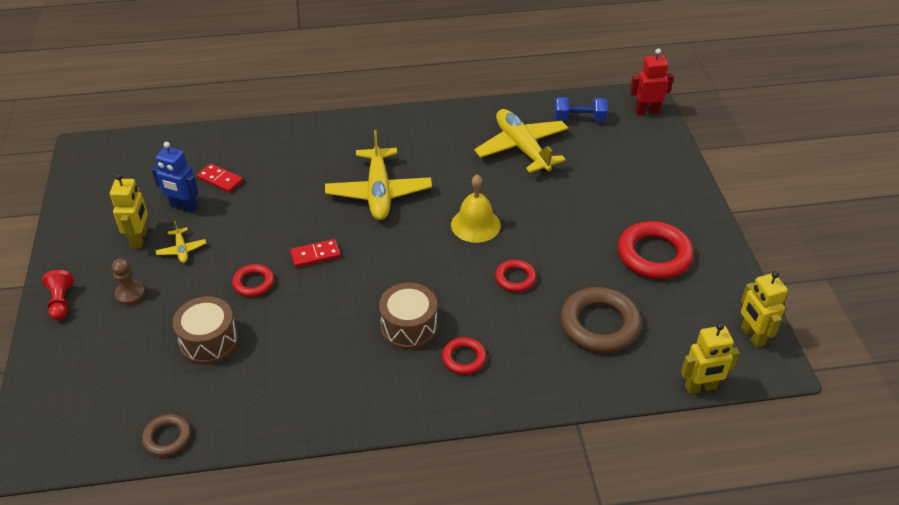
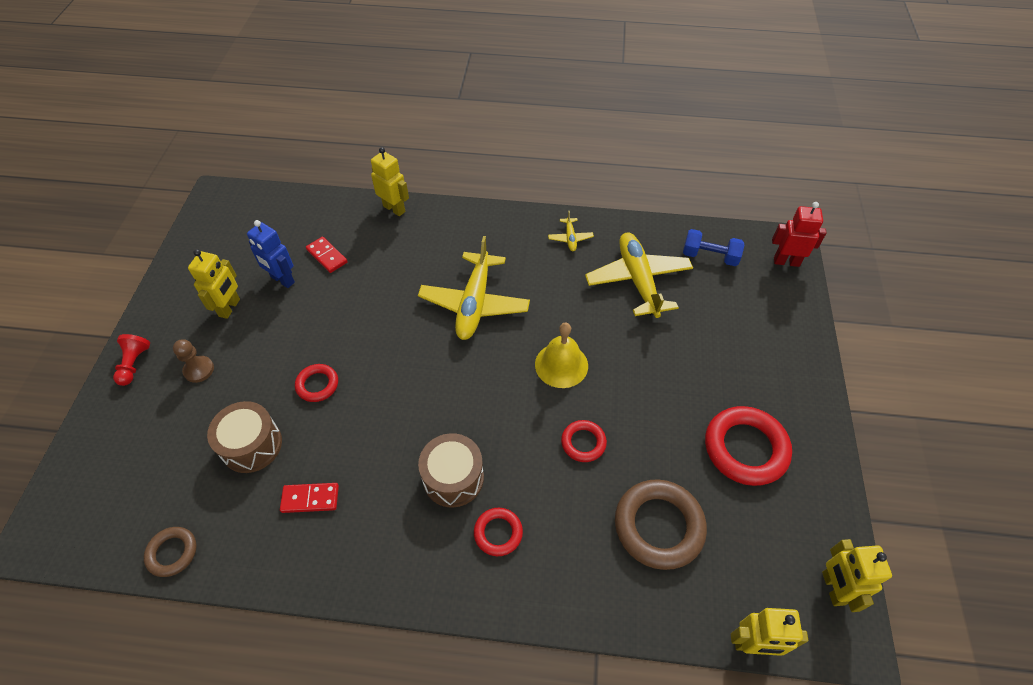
camera: 15 degrees right, 10 degrees up
(181, 250) = (263, 329): yellow plane -> yellow plane (570, 238)
(272, 130) = (394, 209): none -> yellow robot
(315, 255) = (388, 365): red domino -> red domino (310, 499)

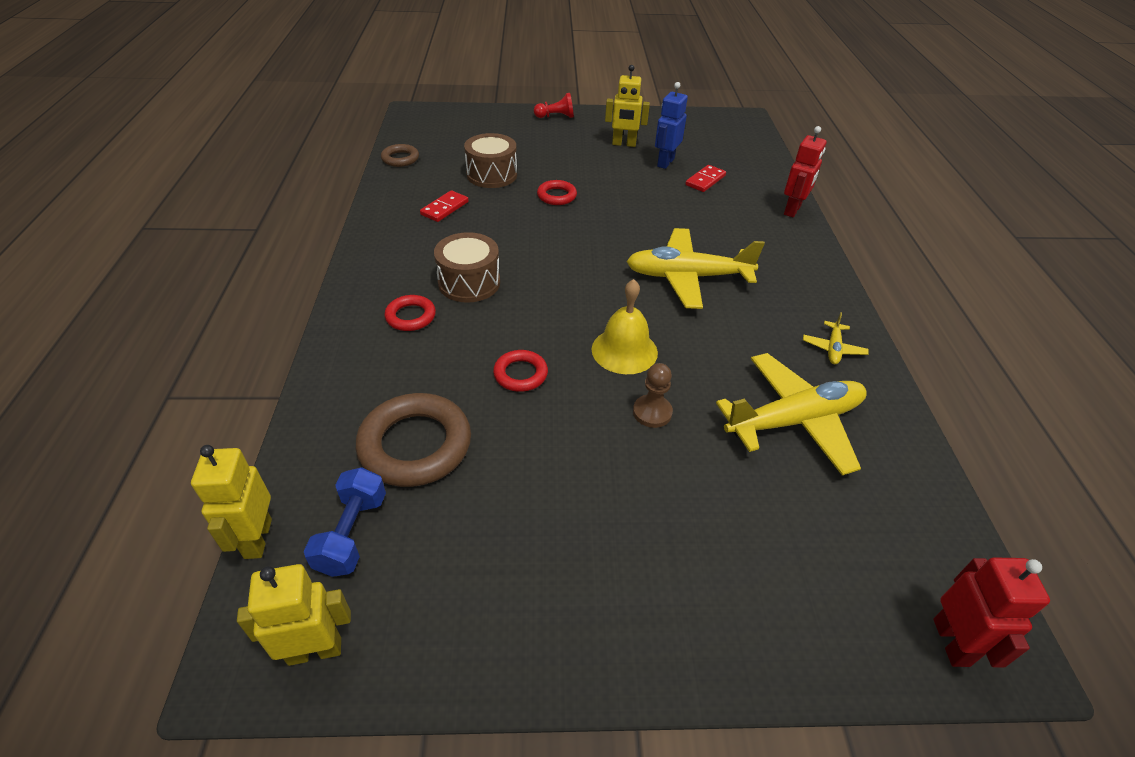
camera: 80 degrees right, 10 degrees down
(199, 370) = (557, 142): brown pawn -> brown pawn (652, 412)
(310, 499) = (444, 208): red domino -> red domino turned 45 degrees clockwise
(394, 209) = (792, 210): yellow robot -> red robot
(570, 238) = (833, 348): yellow plane -> yellow plane turned 60 degrees counterclockwise
(709, 256) = (892, 513): blue dumbbell -> blue dumbbell (352, 533)
(745, 448) = (534, 547): red ring -> none

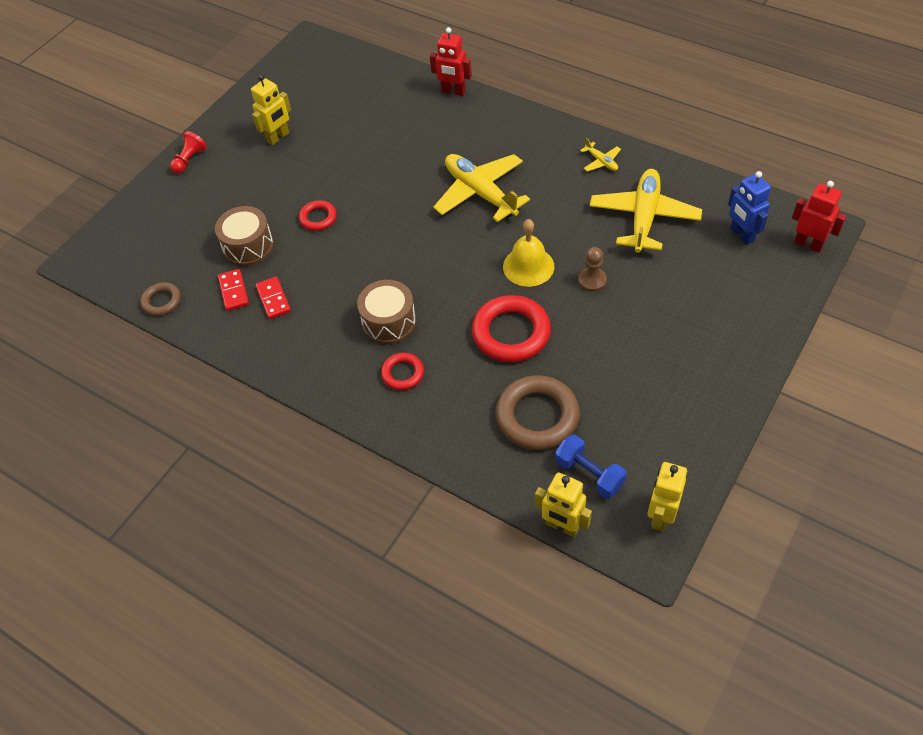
camera: 50 degrees left, 10 degrees up
(520, 374) = (511, 333): red ring -> red ring, size x1.86
(665, 162) = (329, 127): blue robot -> blue robot (741, 235)
(687, 277) = (480, 193): yellow plane -> yellow plane turned 105 degrees clockwise
(705, 180) = (375, 117): red domino -> red domino (234, 291)
(792, 210) = (453, 92): red robot -> red robot turned 135 degrees clockwise

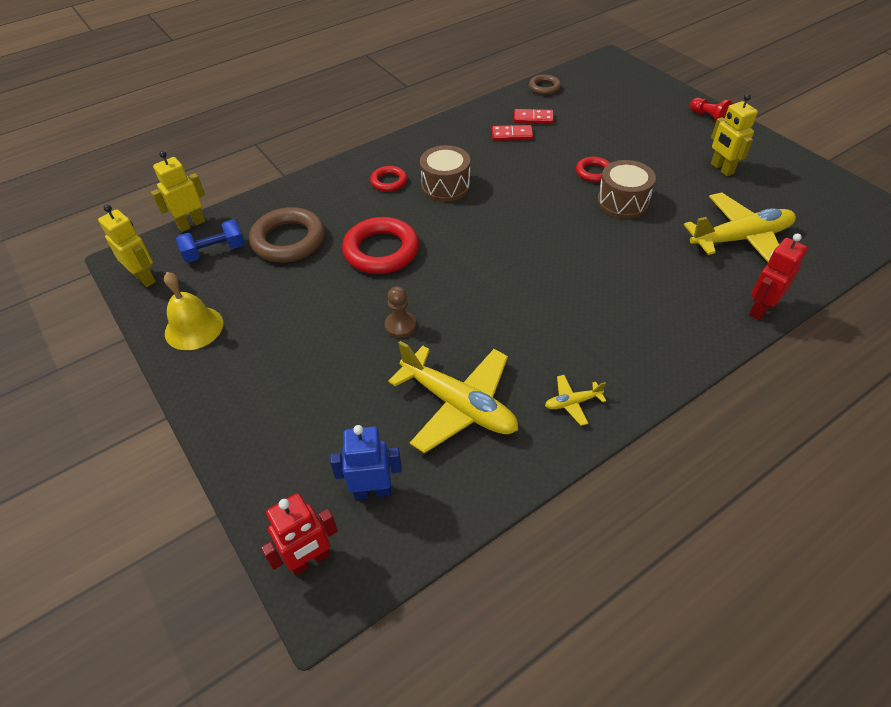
camera: 110 degrees right, 5 degrees down
(248, 246) = (579, 132): brown drum -> brown drum (622, 202)
(480, 193) = (572, 282): yellow plane -> yellow plane (740, 239)
(528, 266) = (449, 286): yellow bell -> yellow bell (194, 328)

